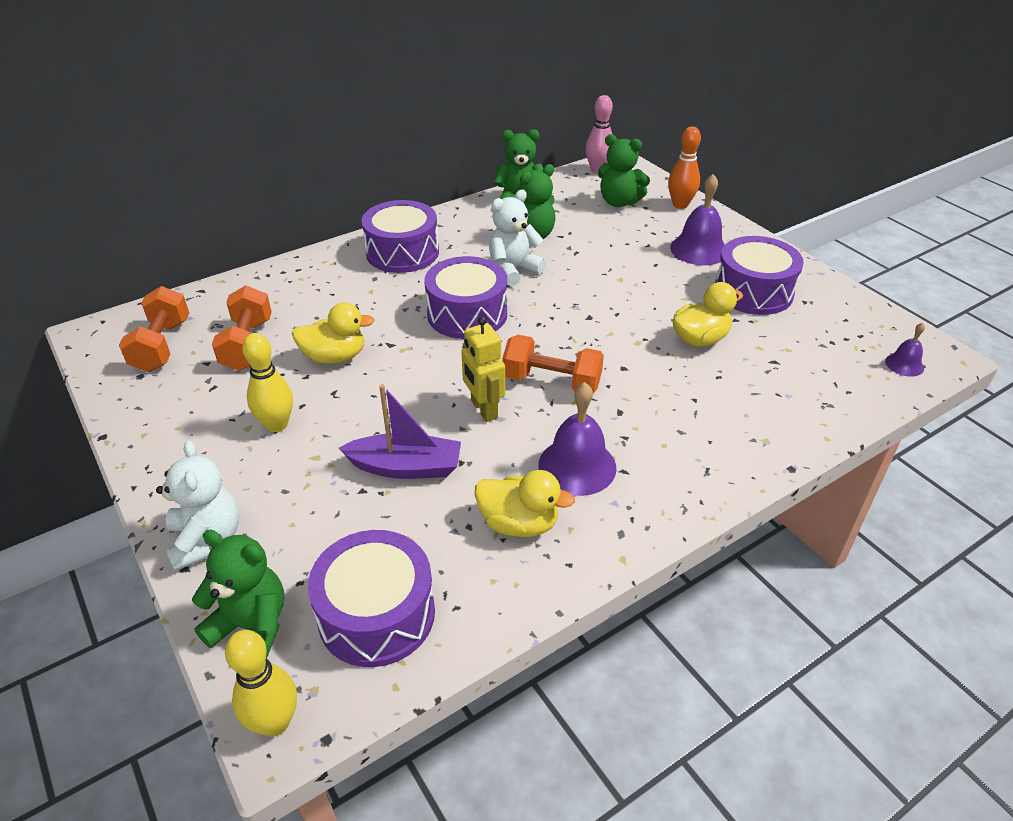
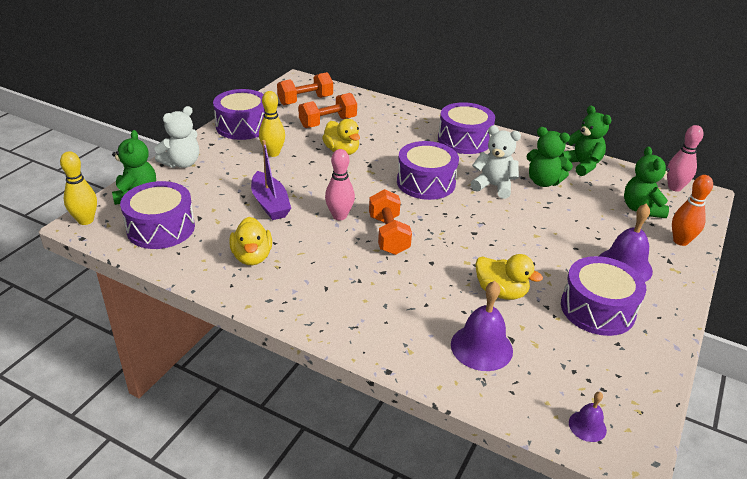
camera: 60 degrees right, 5 degrees down
(164, 434) = (242, 126): none -> purple drum
(483, 409) = (339, 216): yellow robot -> pink bowling pin
(577, 466) = (316, 266): purple bell -> purple bell (481, 347)

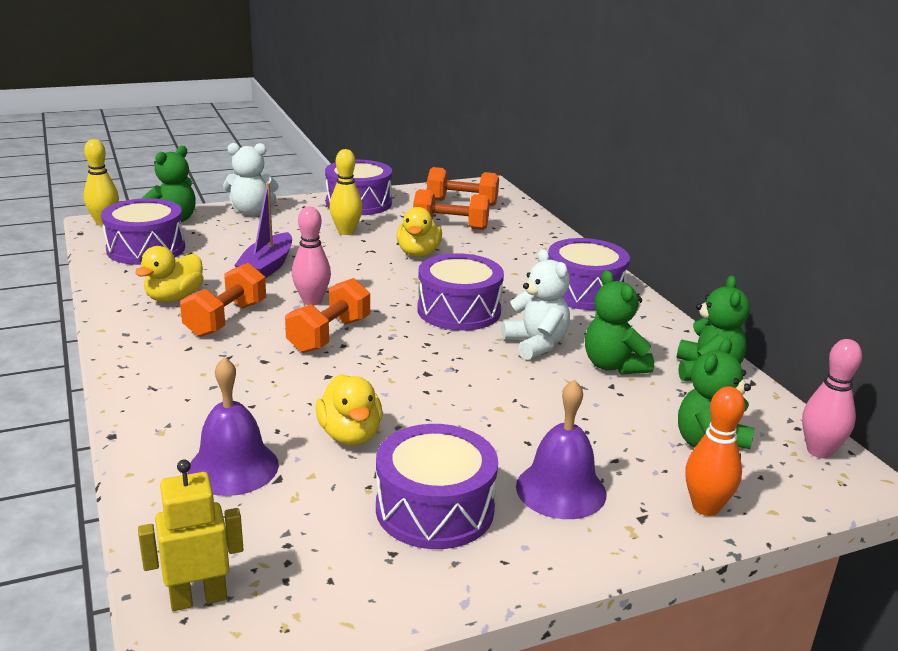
camera: 40 degrees right, 10 degrees down
(312, 255) = (226, 319): none -> orange dumbbell
(587, 426) = (198, 598): purple bell -> yellow robot

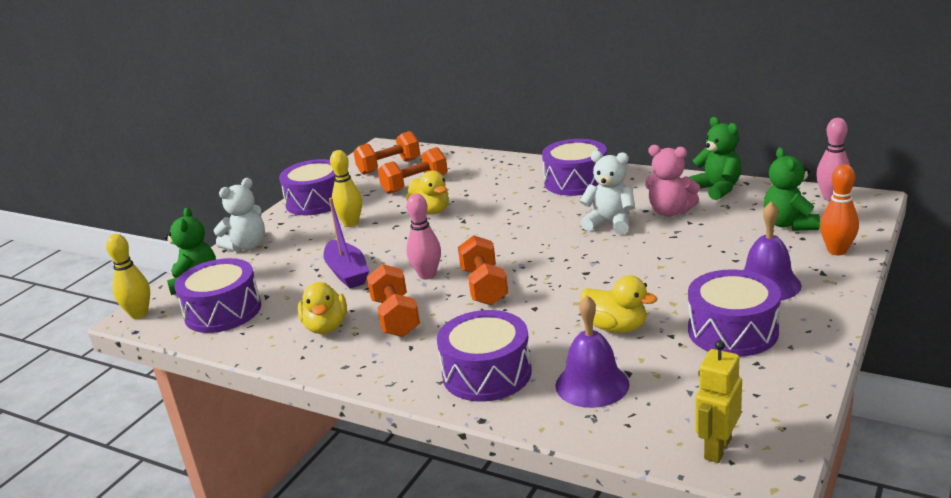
camera: 35 degrees left, 0 degrees up
(459, 310) = (529, 230): purple drum -> purple drum (487, 373)
(613, 366) = (670, 212): green teddy bear -> pink teddy bear

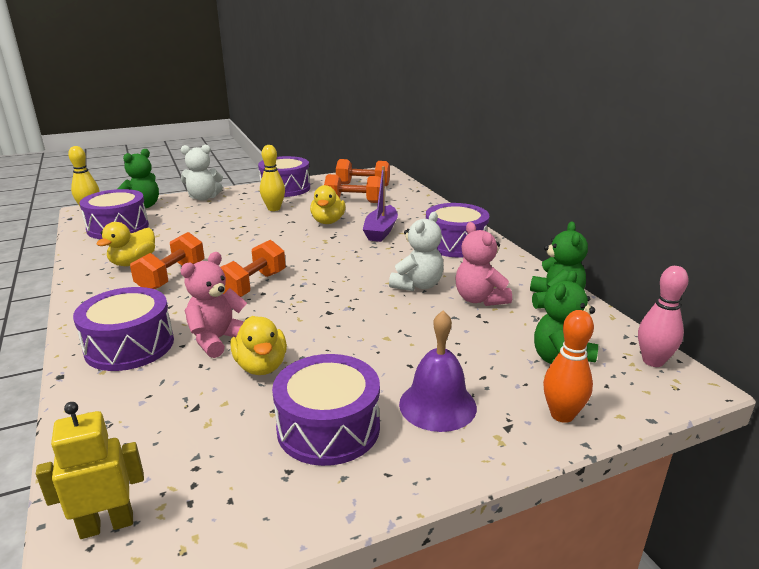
camera: 35 degrees right, 0 degrees up
(347, 273) = (210, 237): purple boat -> purple boat (381, 231)
(427, 275) = (242, 260): pink bowling pin -> none
(546, 332) = (218, 340): none -> pink teddy bear
(592, 384) = (158, 399): purple bell -> none
(610, 223) = (417, 285): white teddy bear -> white teddy bear turned 60 degrees clockwise

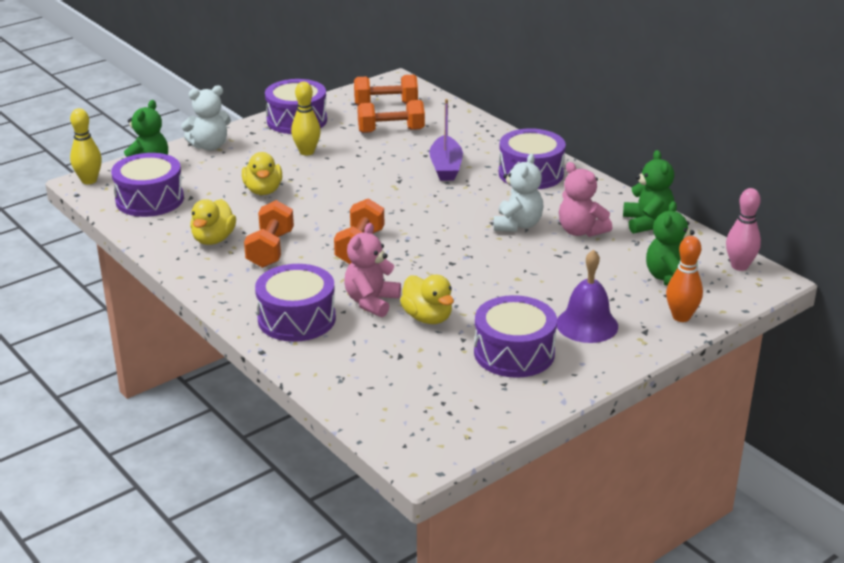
camera: 15 degrees left, 5 degrees up
(107, 525) = (404, 433): yellow robot -> none
(328, 221) = (381, 162): yellow duck -> yellow duck (263, 190)

